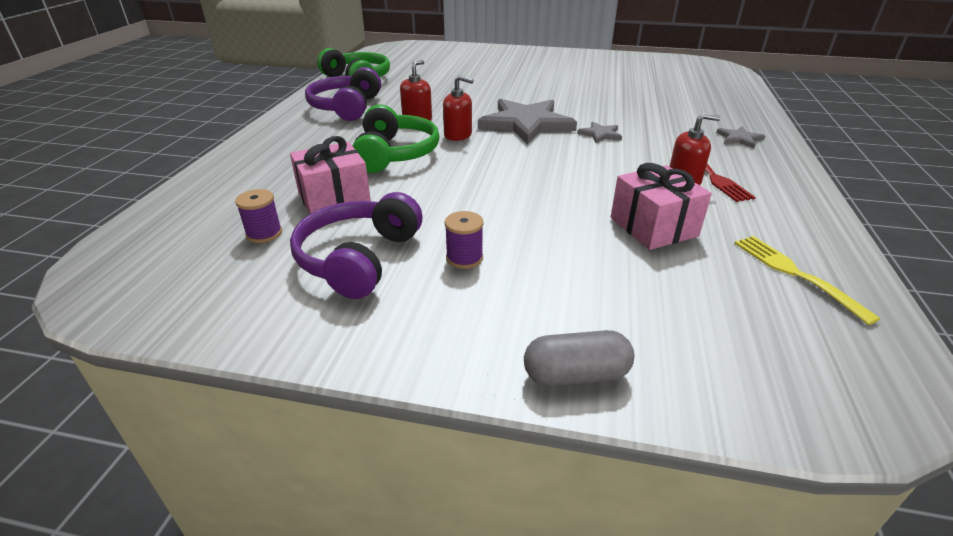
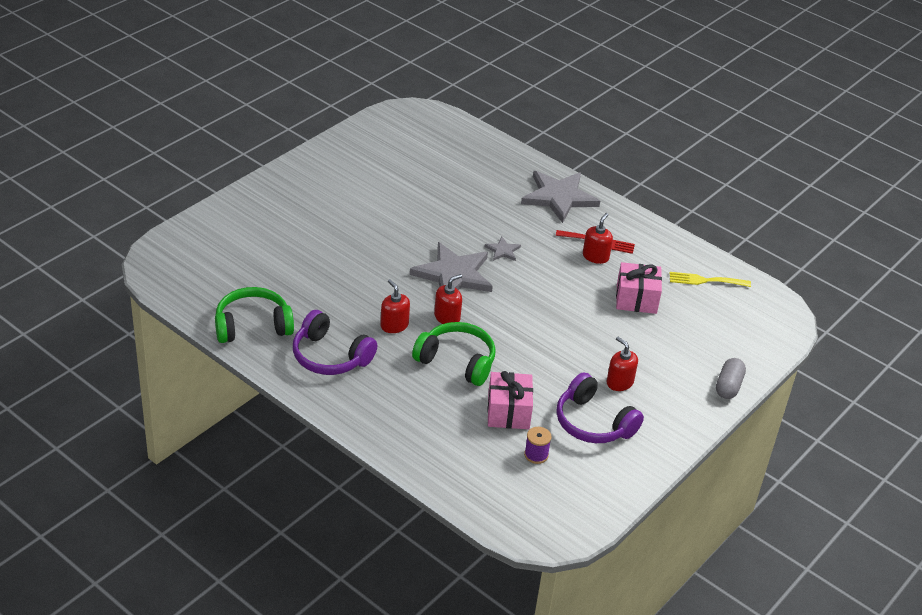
camera: 65 degrees left, 5 degrees up
(464, 258) = (619, 382): purple spool -> red soap dispenser
(739, 139) = (559, 197): grey star -> grey star, size x2.26

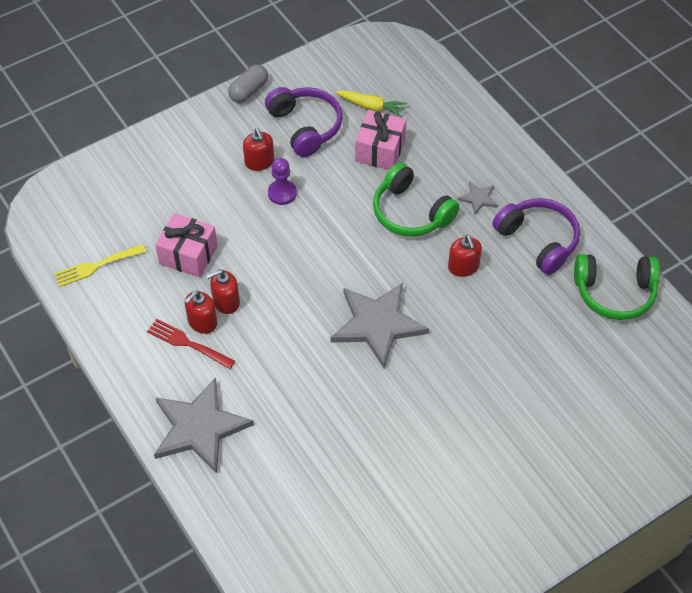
camera: 160 degrees left, 15 degrees up
(447, 317) = (404, 267): red soap dispenser -> red soap dispenser (226, 302)
(503, 251) = (307, 350): grey star -> grey star (478, 198)
(536, 455) = (371, 106): purple spool -> yellow carrot
(583, 359) = (282, 193): none -> purple pawn
(705, 280) = (96, 266): yellow fork -> yellow fork turned 135 degrees clockwise
(728, 386) = (156, 140): grey capsule -> grey capsule (248, 91)

